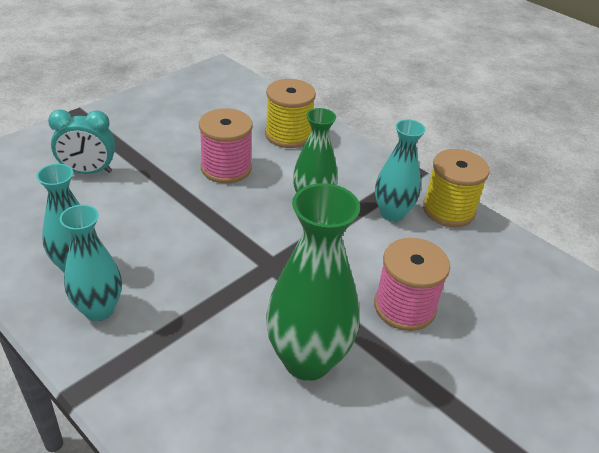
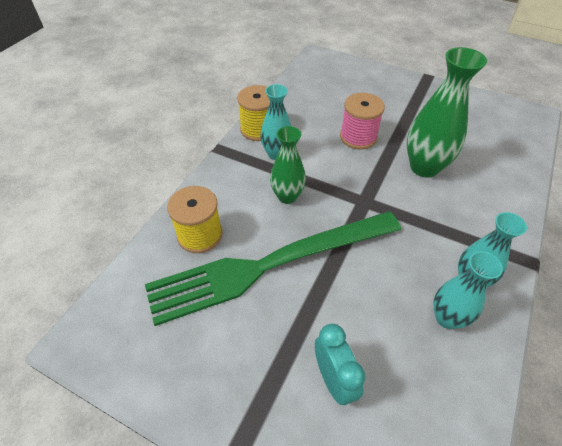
camera: 105 degrees left, 10 degrees up
(226, 168) = (271, 264): pink spool -> green fork

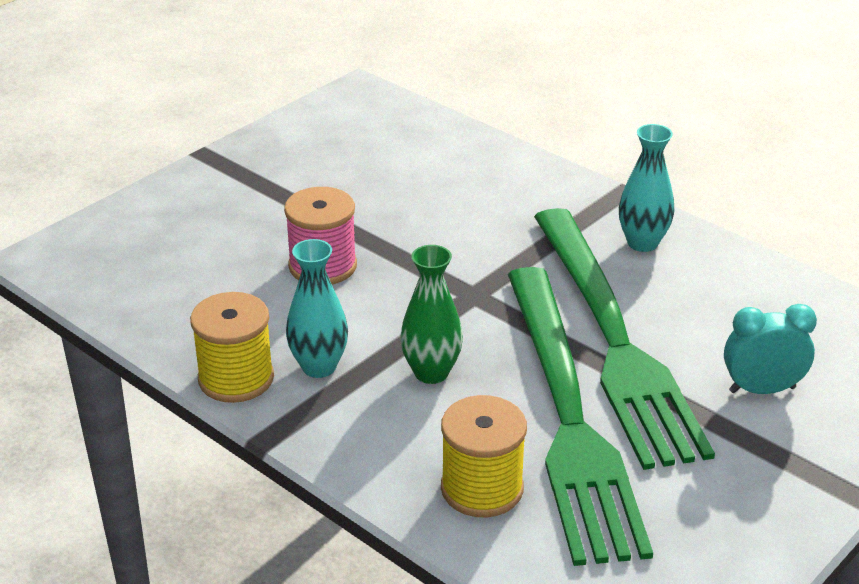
camera: 75 degrees left, 15 degrees down
(354, 277) = (612, 338): none -> green fork
(424, 167) = (426, 220): green vase -> none
(447, 318) = (692, 277): turquoise vase -> none

